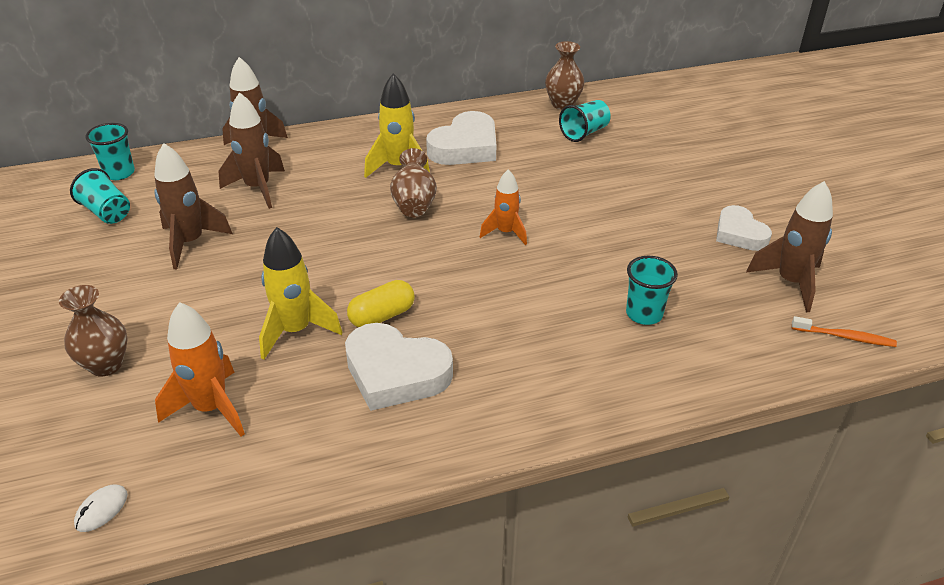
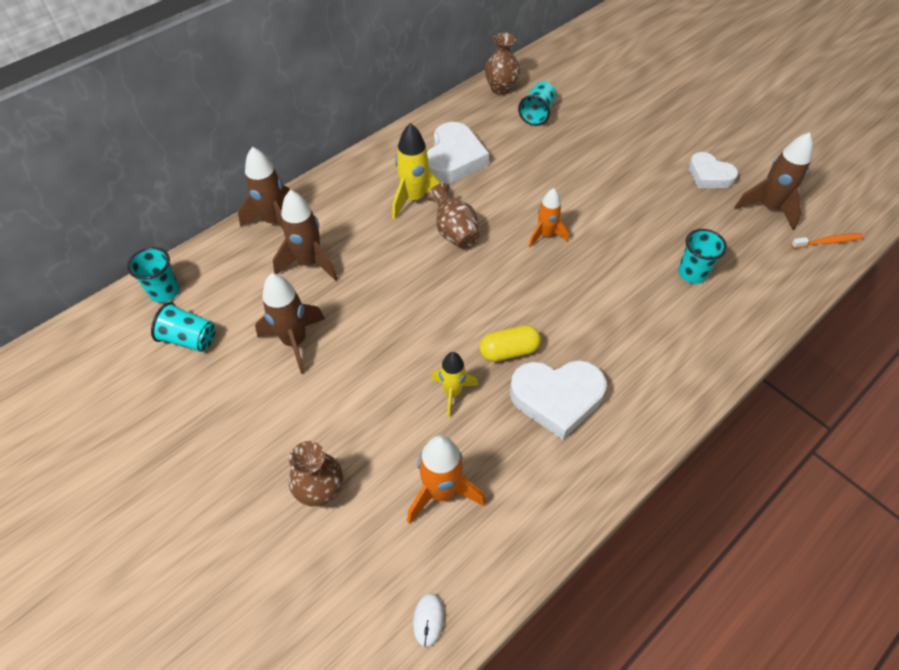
camera: 25 degrees left, 15 degrees up
(295, 331) = (452, 393): yellow rocket -> yellow rocket, size x0.66
(382, 316) = (509, 351): yellow capsule -> yellow capsule turned 45 degrees clockwise

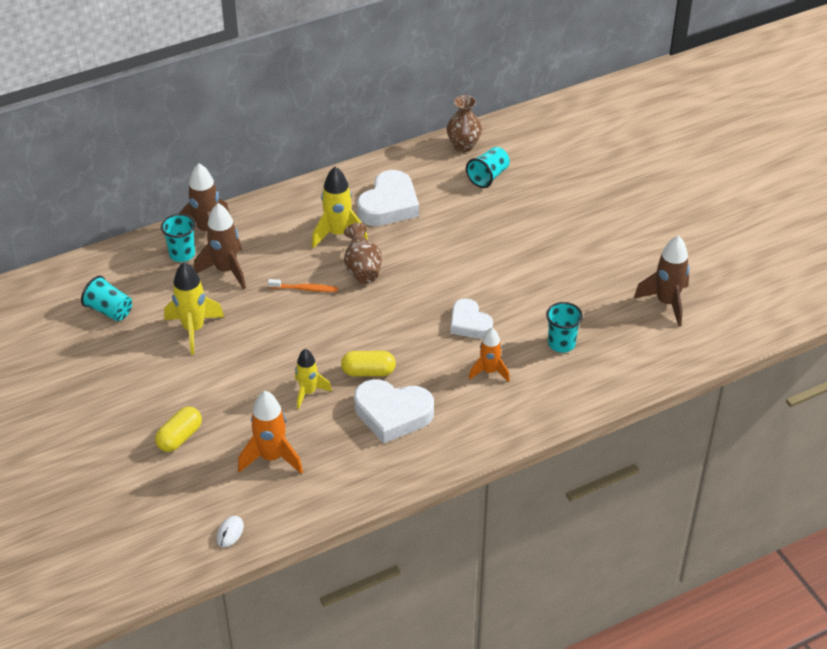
camera: 15 degrees right, 10 degrees down
(165, 292) = (98, 270): turquoise cup -> turquoise cup (182, 254)
(295, 342) = (193, 329): brown rocket -> yellow rocket
(321, 491) = (179, 437): brown vase -> yellow capsule
(545, 235) = (443, 287): orange rocket -> orange rocket (489, 371)
(709, 175) = (626, 264): white heart -> white heart (469, 323)
(828, 242) = (706, 342): orange toothbrush -> orange toothbrush (305, 289)

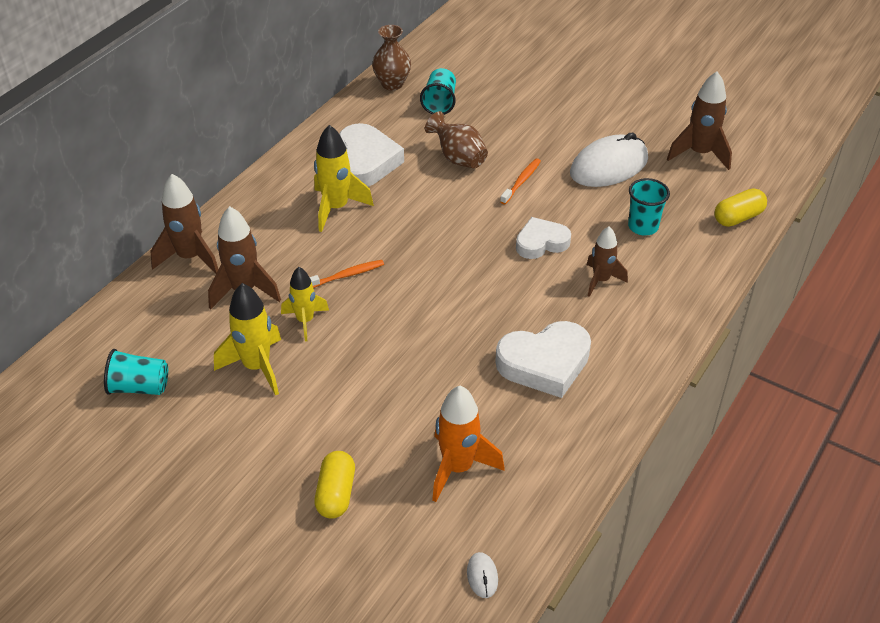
camera: 30 degrees left, 0 degrees up
(182, 254) = (180, 292): turquoise cup -> none
(308, 392) = (439, 380): yellow rocket -> yellow rocket (305, 321)
(362, 269) = (390, 233): brown vase -> brown vase (458, 158)
(368, 372) = (483, 331): yellow capsule -> yellow capsule (738, 217)
(469, 323) = (541, 242): white heart -> white heart turned 135 degrees clockwise
(489, 371) = (601, 280): orange rocket -> brown rocket
(497, 268) = (521, 181): none -> orange toothbrush
(579, 283) = (609, 166): none -> white mouse

